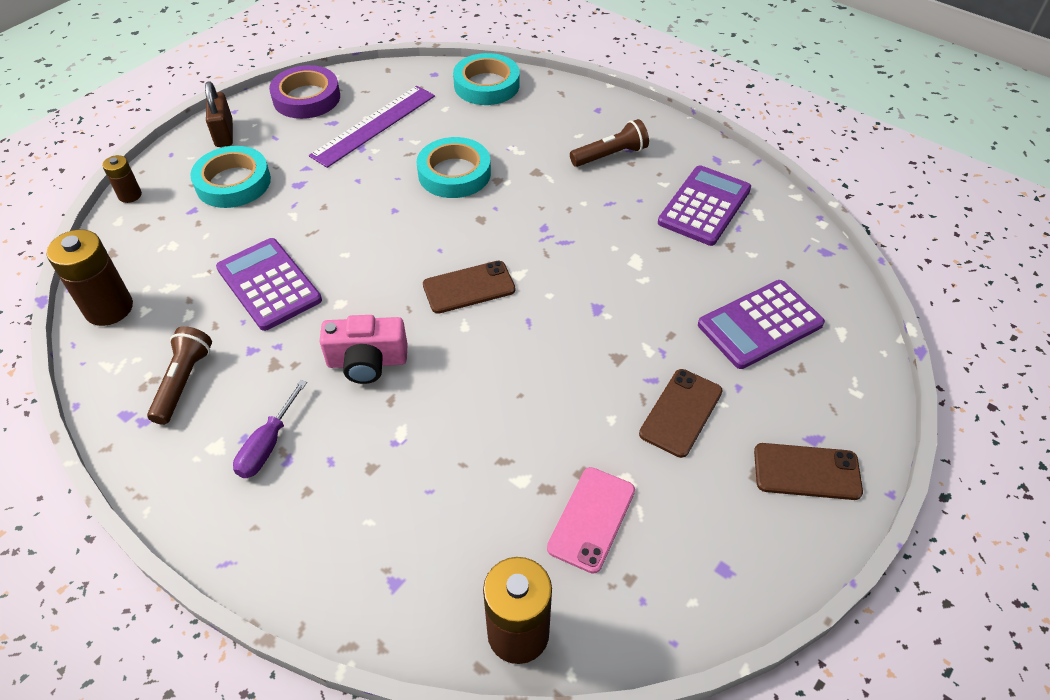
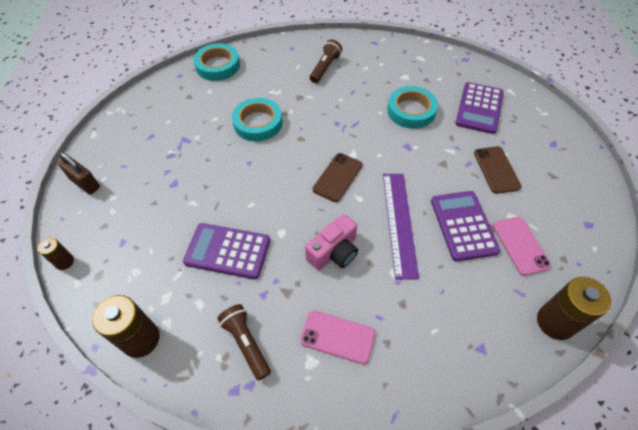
camera: 40 degrees left, 5 degrees up
(233, 182) = (129, 208): turquoise tape -> turquoise tape (411, 111)
(268, 445) = (337, 337): purple screwdriver -> pink phone
(306, 98) = (115, 131): purple tape -> none
(374, 125) = (179, 123): purple ruler -> purple ruler (399, 223)
(704, 206) = (395, 68): purple calculator -> purple calculator (463, 225)
(807, 472) = (567, 159): brown phone -> none

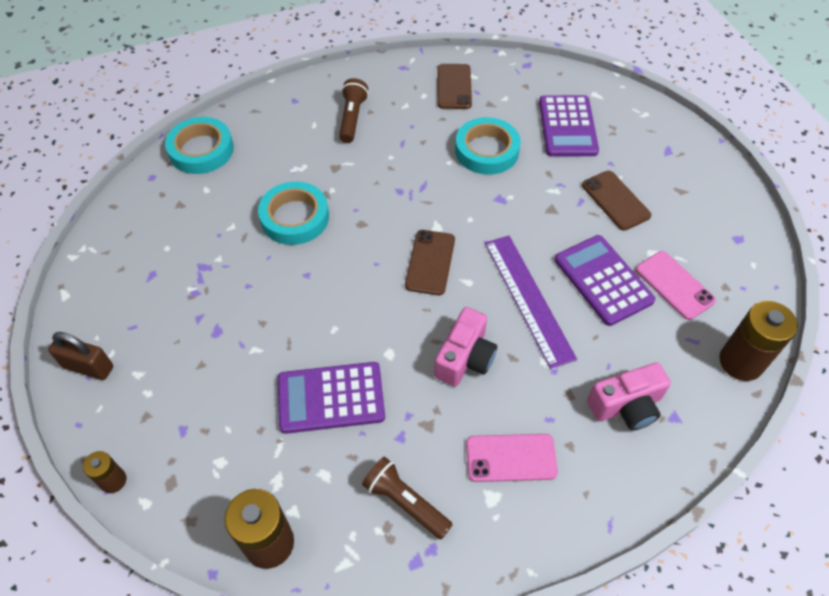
camera: 20 degrees left, 0 degrees up
(405, 63) = (454, 87): none -> brown phone
(444, 327) = (626, 406): none -> pink camera

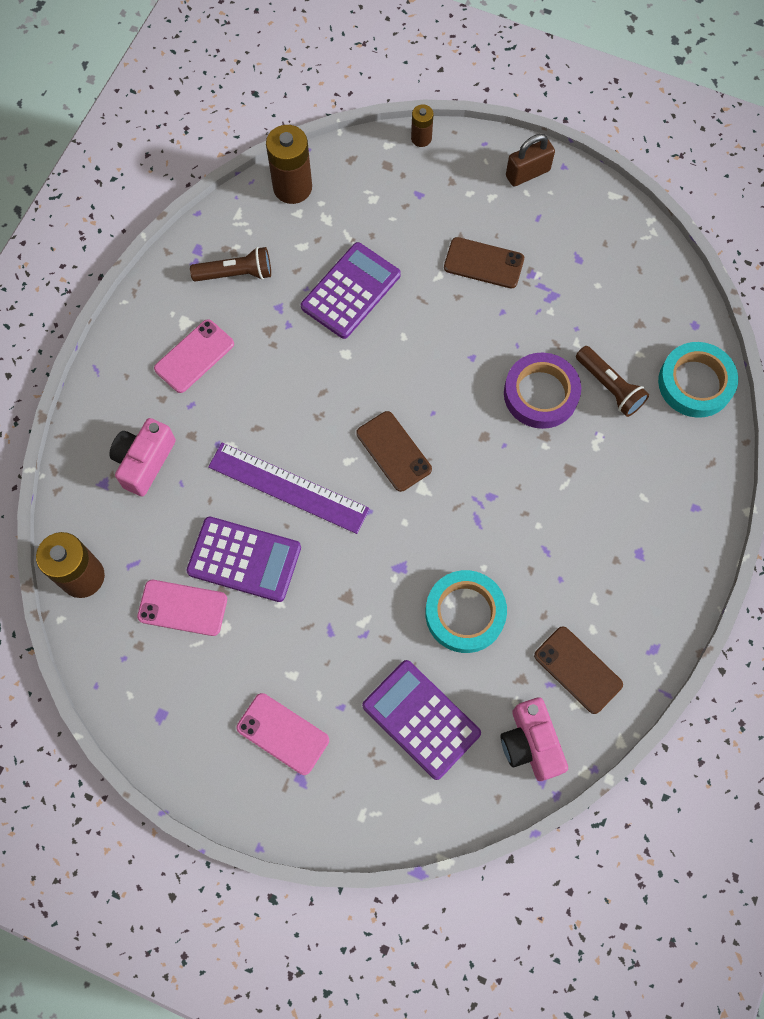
camera: 135 degrees right, 15 degrees up
(294, 217) = (541, 394): turquoise tape -> purple tape
(352, 118) = (621, 537): brown flashlight -> brown flashlight (609, 387)
(465, 358) = (289, 397): pink camera -> pink camera (530, 743)
(615, 200) = (300, 661): brown phone -> brown phone (483, 263)
(660, 176) = (283, 733): none -> pink phone

